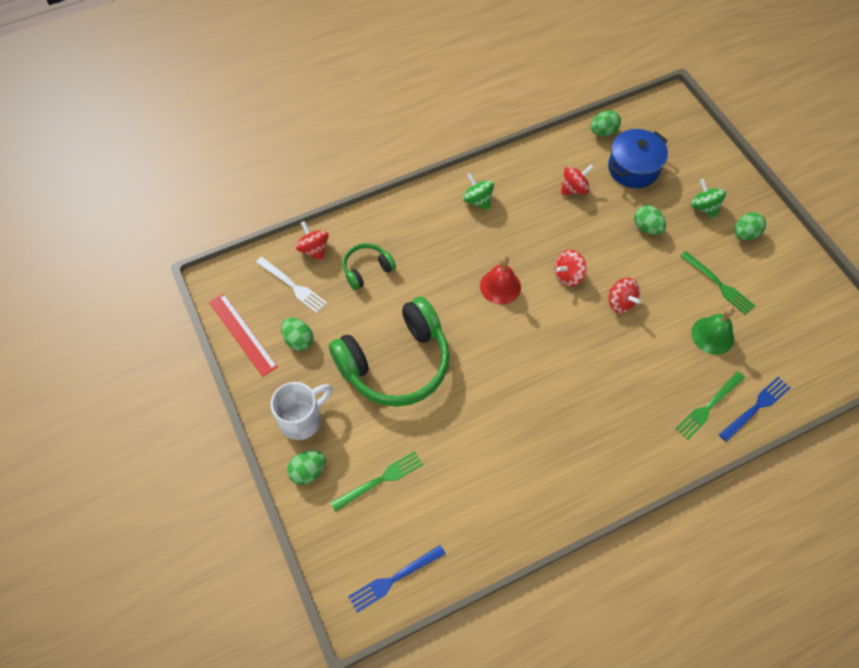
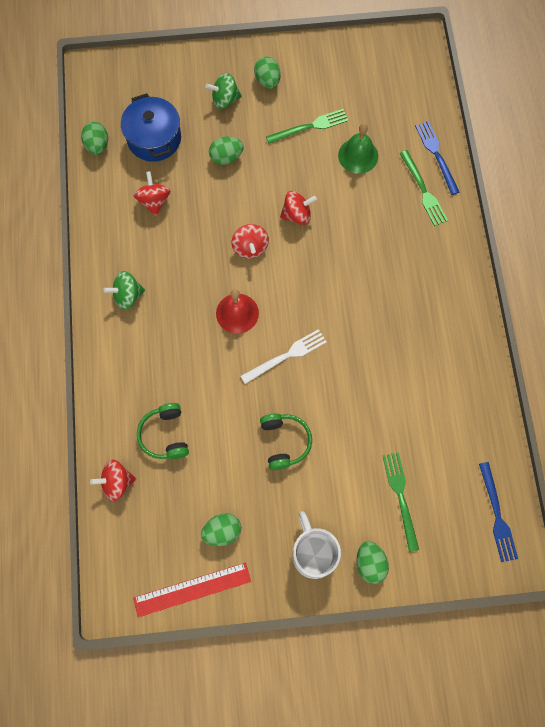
camera: 70 degrees left, 10 degrees up
(293, 286) = (154, 519): white fork -> white fork (286, 356)
(396, 363) = (284, 442): green headphones -> green headphones, size x0.48

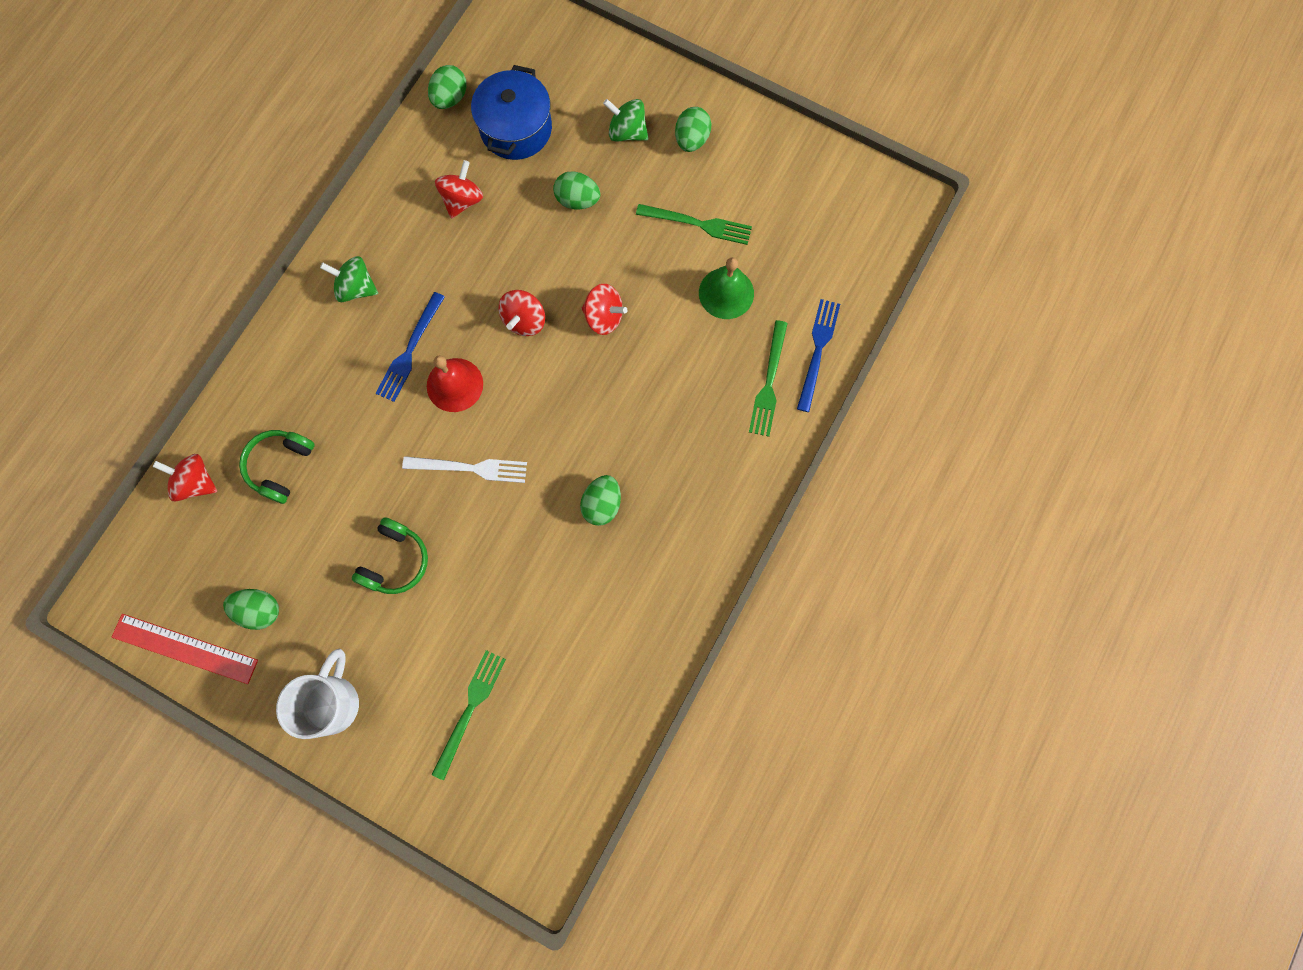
camera: 35 degrees right, 5 degrees up
(370, 563) = (382, 756): green egg -> green egg (602, 504)
(497, 515) = (557, 806): blue fork -> blue fork (410, 350)

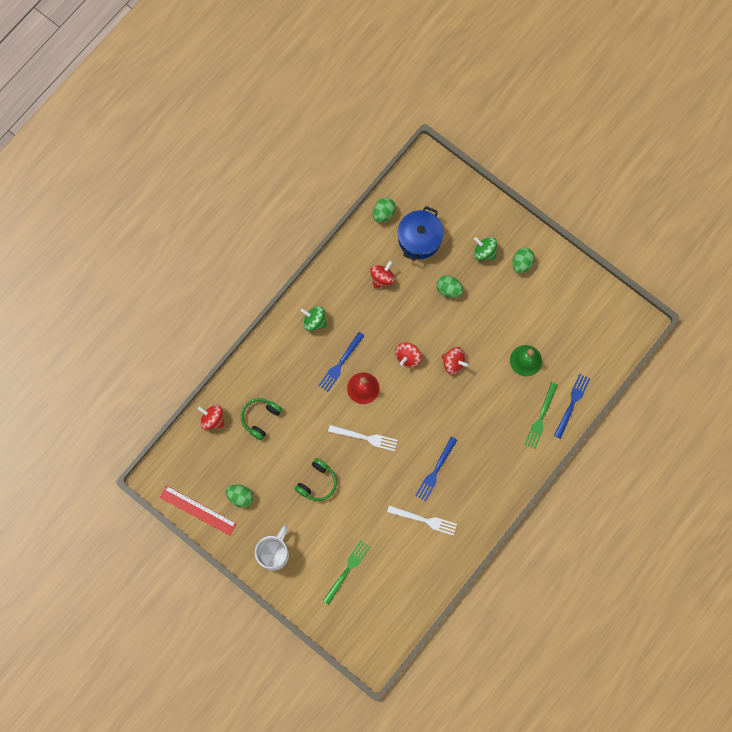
camera: 10 degrees right, 0 degrees up
(596, 594) = (424, 520): none -> white fork
(602, 504) = (435, 471): green egg -> blue fork
(698, 224) = (516, 316): green fork -> none

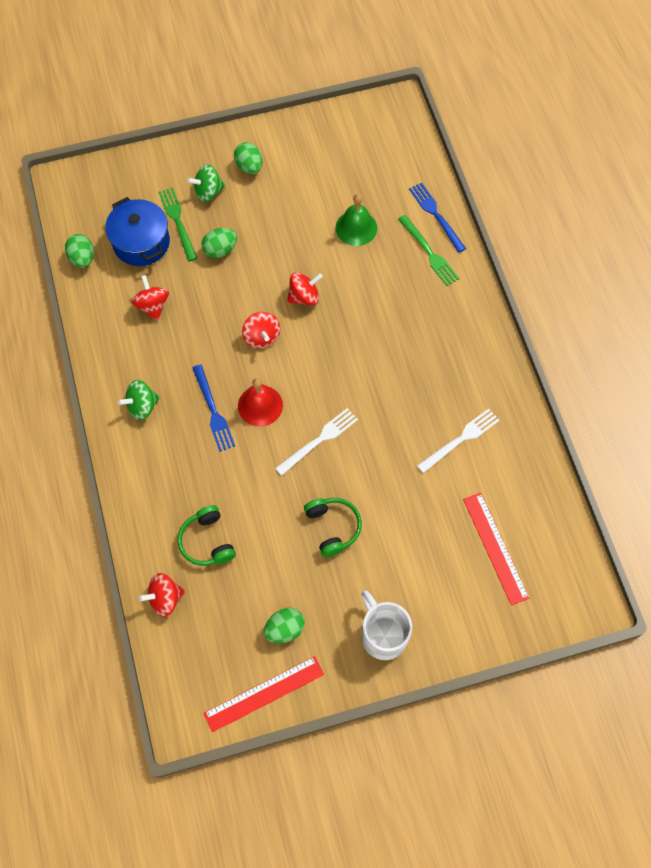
camera: 55 degrees left, 10 degrees down
(347, 570) = (462, 562): green fork -> green fork (177, 221)
(369, 583) = (495, 548): none -> red ruler
(435, 471) = (412, 392): blue fork -> none

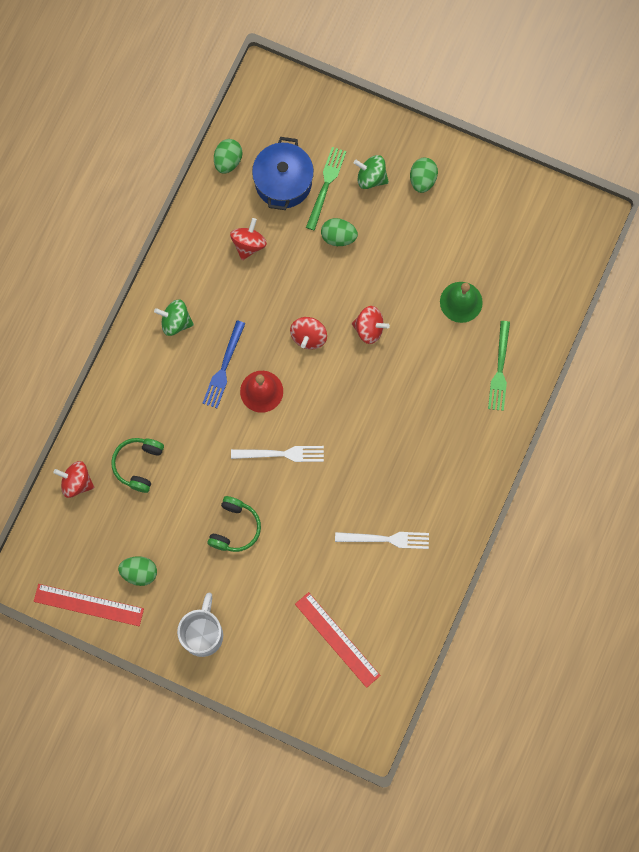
camera: 40 degrees right, 10 degrees up
(436, 215) = (535, 341): blue fork -> none
(495, 548) = (337, 639): red ruler -> red ruler turned 60 degrees counterclockwise

